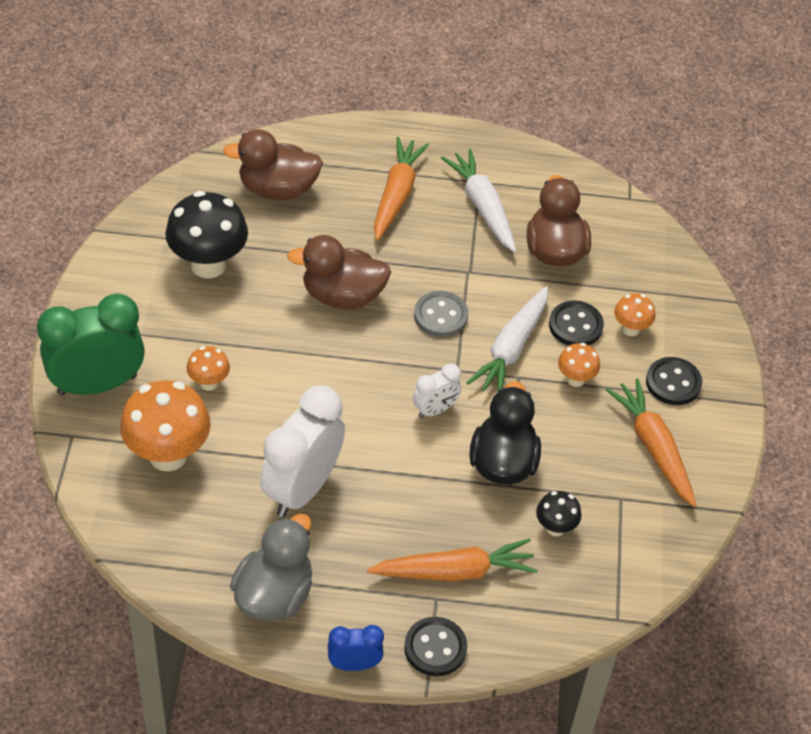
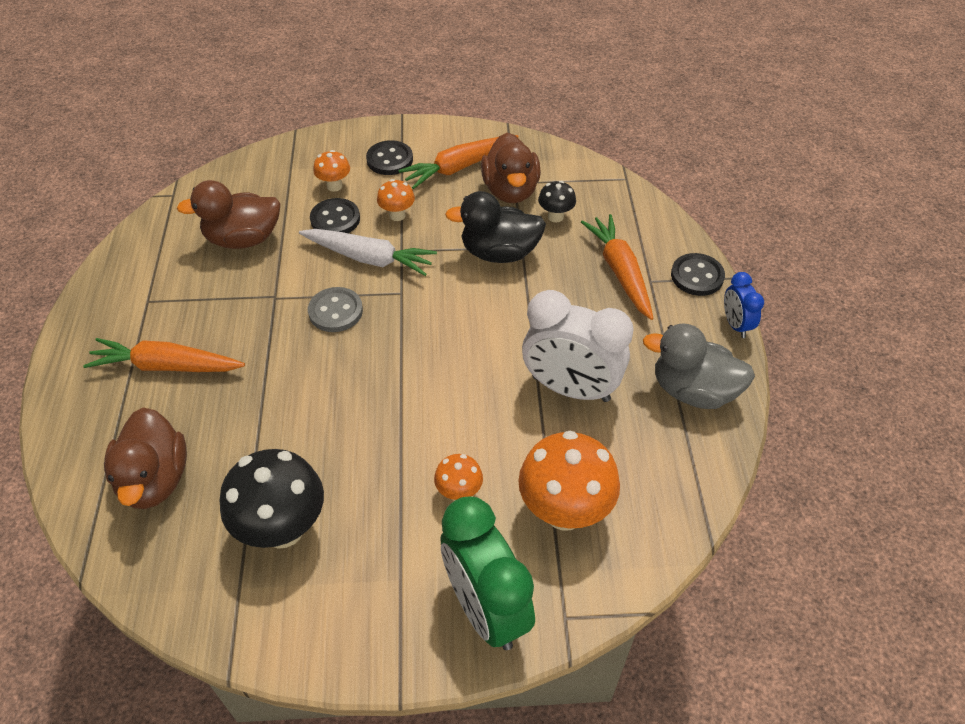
camera: 95 degrees left, 0 degrees up
(342, 296) = (318, 392): brown duck -> brown duck (510, 190)
(435, 410) = (452, 303): white clock -> none
(482, 207) = (184, 295): white carrot -> none

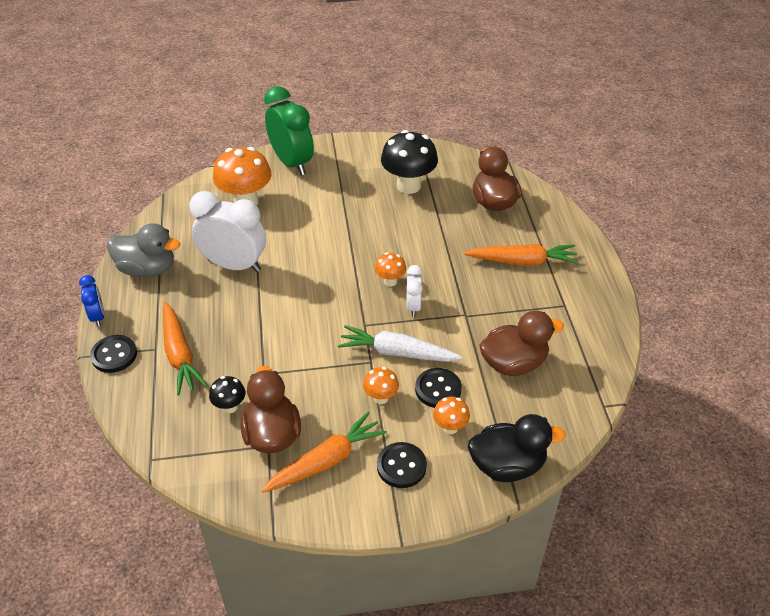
camera: 175 degrees right, 5 degrees down
(335, 311) = (413, 306): grey button -> white clock
(459, 492) = (309, 207): orange mushroom -> orange mushroom (390, 281)
(499, 253) = (284, 365): black duck -> black duck (507, 465)

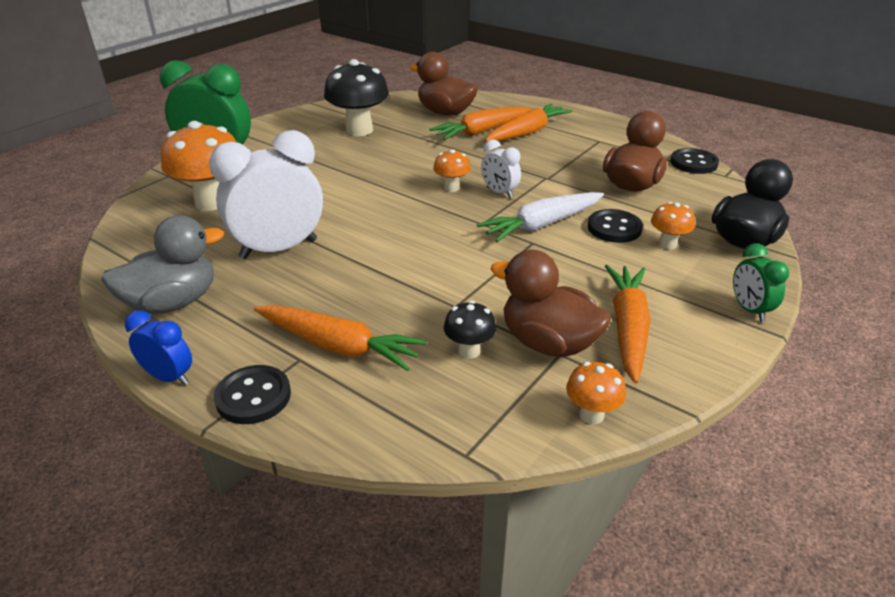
camera: 45 degrees left, 10 degrees down
(381, 397) = (585, 259): orange mushroom -> orange mushroom (591, 415)
(401, 466) = (686, 290): black button -> black button (693, 163)
(414, 510) = (749, 310): none -> green clock
(490, 239) = (481, 131): none -> orange carrot

